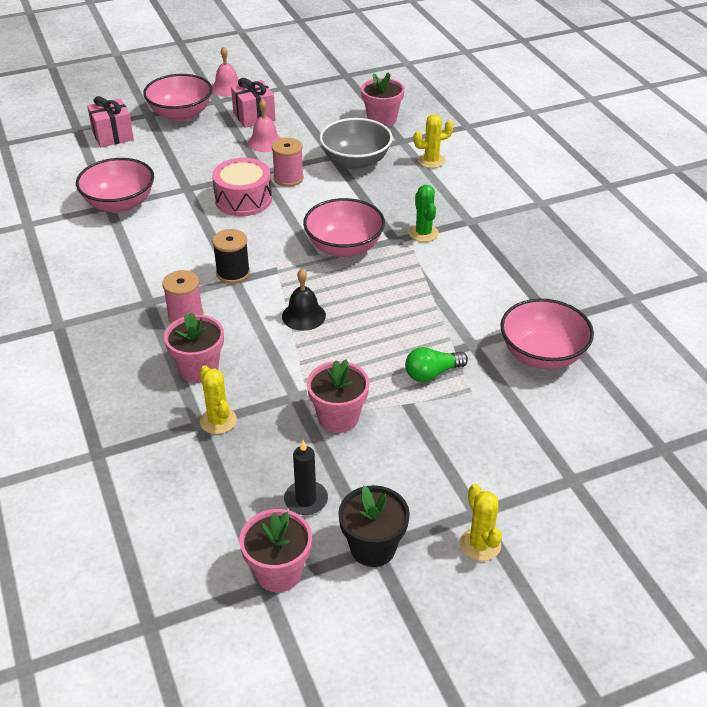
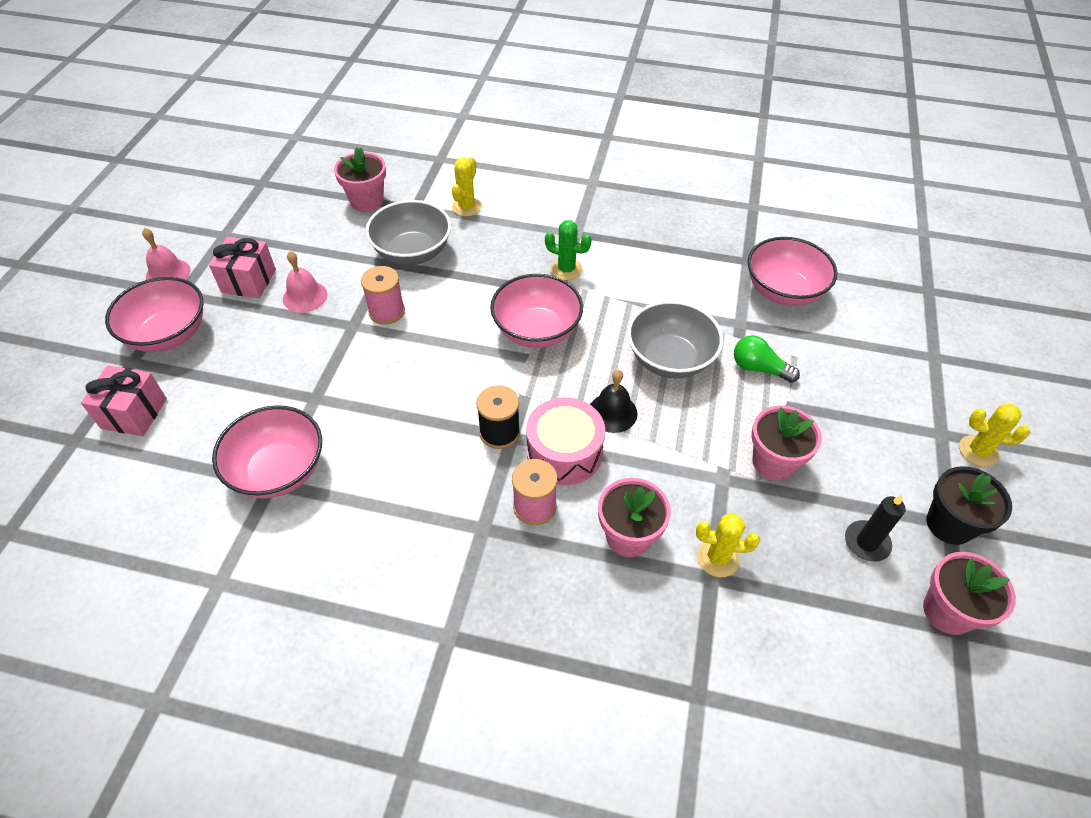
camera: 55 degrees left, 10 degrees up
(243, 199) = (385, 363): pink drum -> pink drum (564, 452)
(388, 322) = (670, 359): none -> grey bowl
(432, 373) = (759, 368): green light bulb -> green light bulb turned 105 degrees clockwise

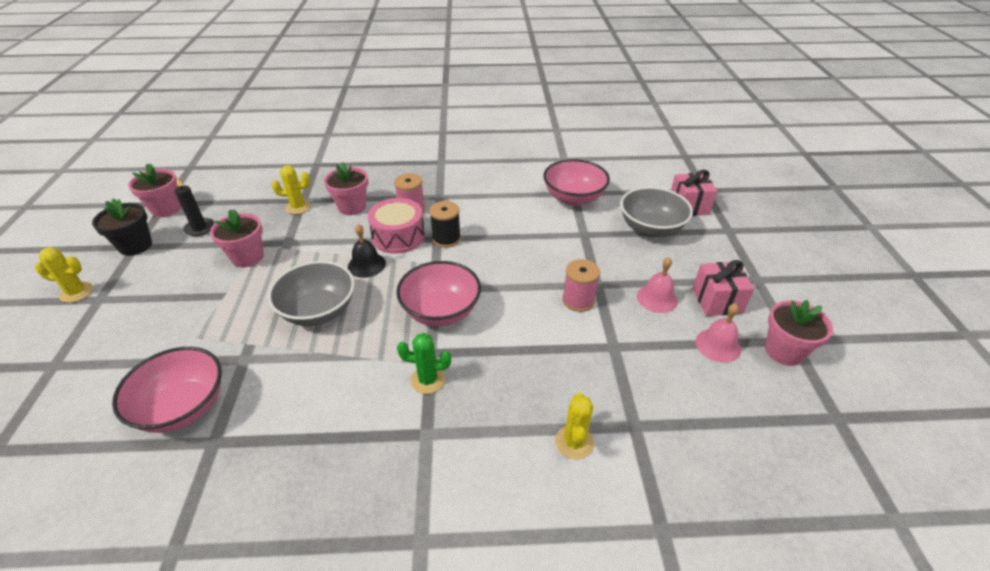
camera: 165 degrees right, 10 degrees down
(168, 273) = (789, 292): pink bell -> pink bell (718, 345)
(168, 334) = (727, 250): pink bowl -> none
(367, 201) = (695, 421): pink flower pot -> pink flower pot (784, 351)
(412, 252) = (595, 363): grey bowl -> grey bowl (650, 229)
(759, 368) = (238, 319): green light bulb -> none

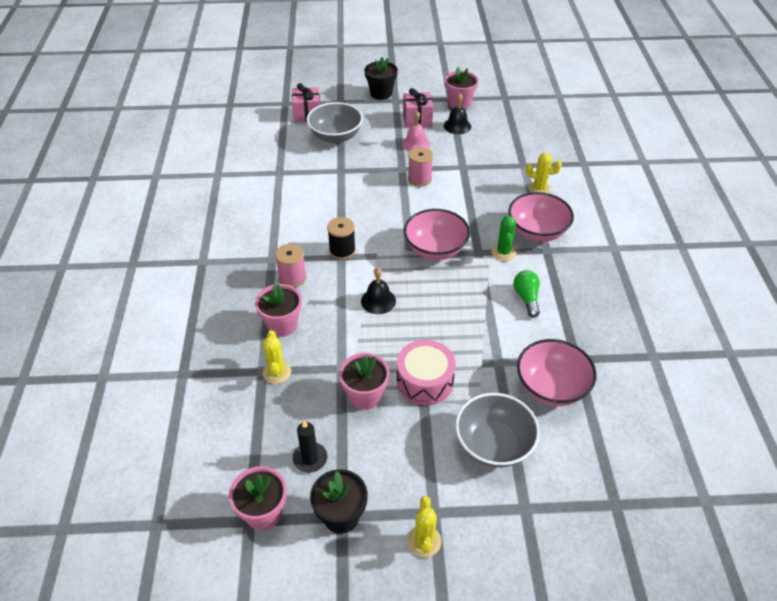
camera: 90 degrees left, 5 degrees up
(319, 311) = (440, 324): grey bowl -> grey bowl (493, 444)
(336, 398) = (526, 298): none -> green light bulb
(398, 236) = (337, 283): pink drum -> pink drum (425, 381)
(573, 198) = (287, 172): pink bowl -> pink bowl (537, 232)
(718, 345) = (457, 126): pink bell -> black bell
(767, 265) = (381, 93): none -> black flower pot

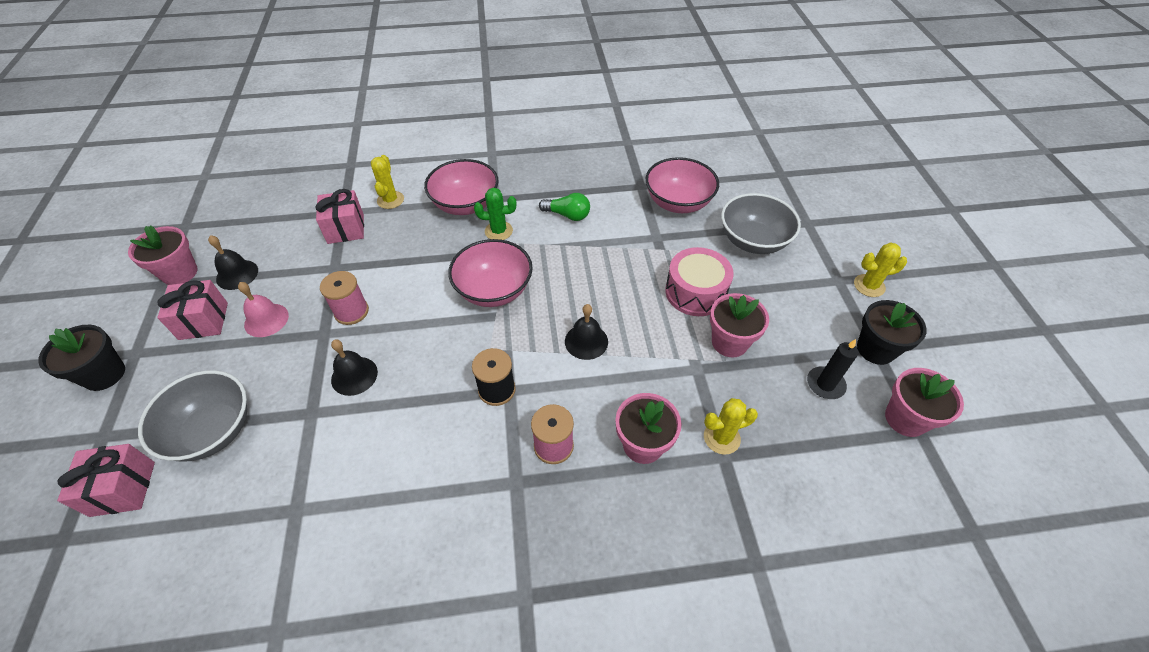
camera: 95 degrees left, 5 degrees up
(365, 185) = (354, 375): none -> black bell
(504, 168) = (346, 229): none -> pink gift
(526, 298) = (567, 215): green light bulb -> green light bulb turned 150 degrees counterclockwise

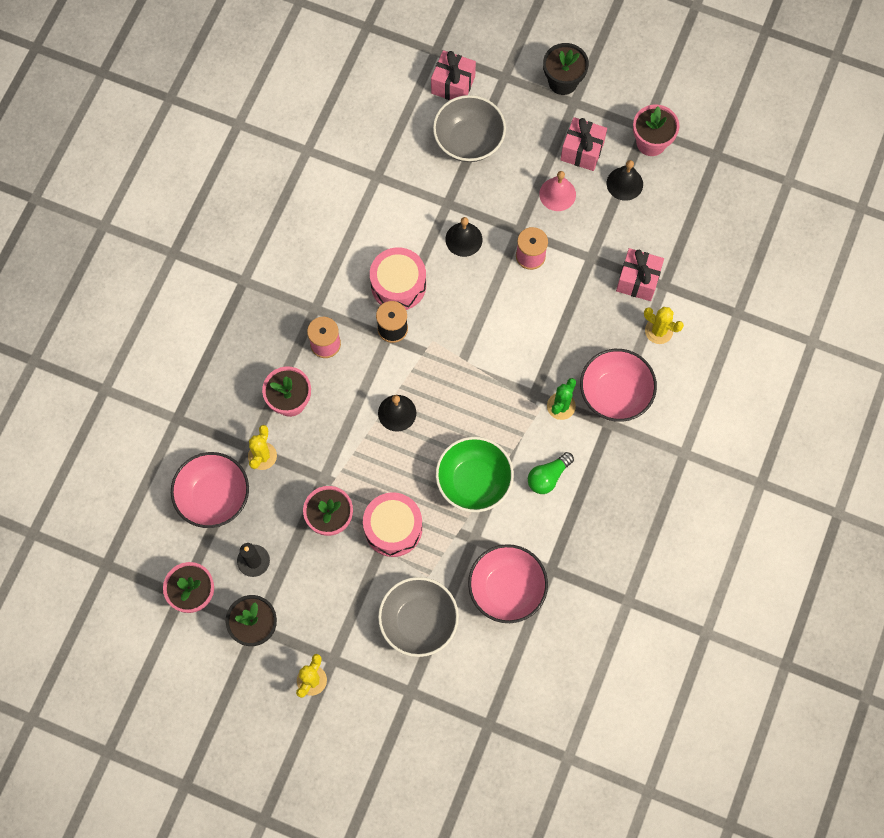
camera: 120 degrees right, 20 degrees up
(440, 410) = (398, 285): none -> pink drum
(494, 290) = (491, 370): pink bowl -> pink bowl (214, 497)
(608, 257) = (474, 481): none -> green bowl

